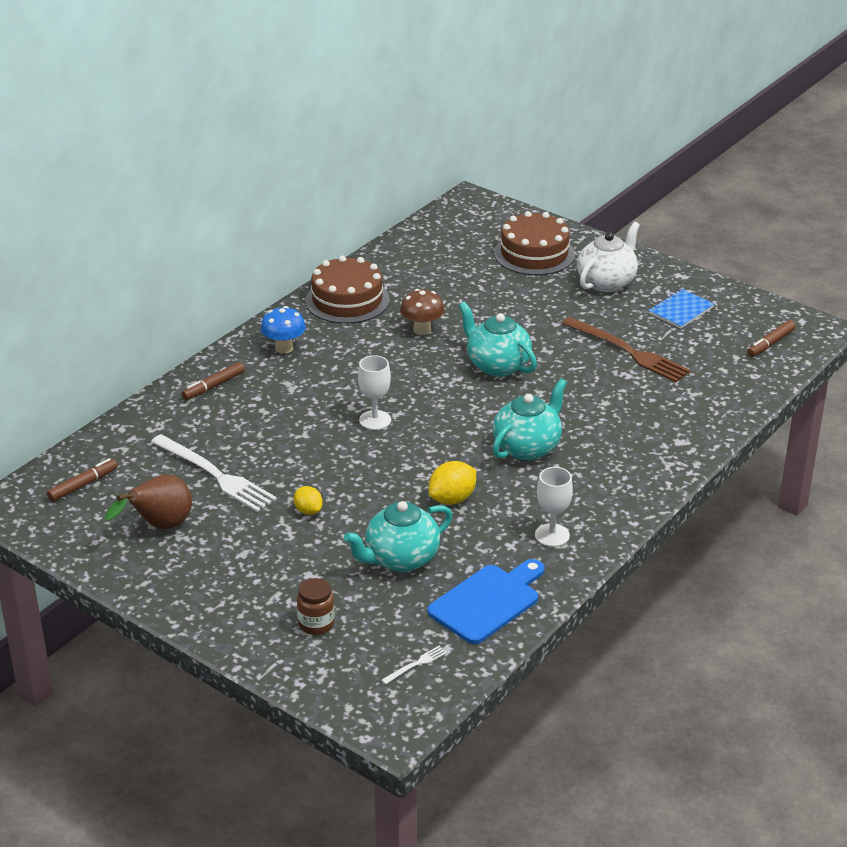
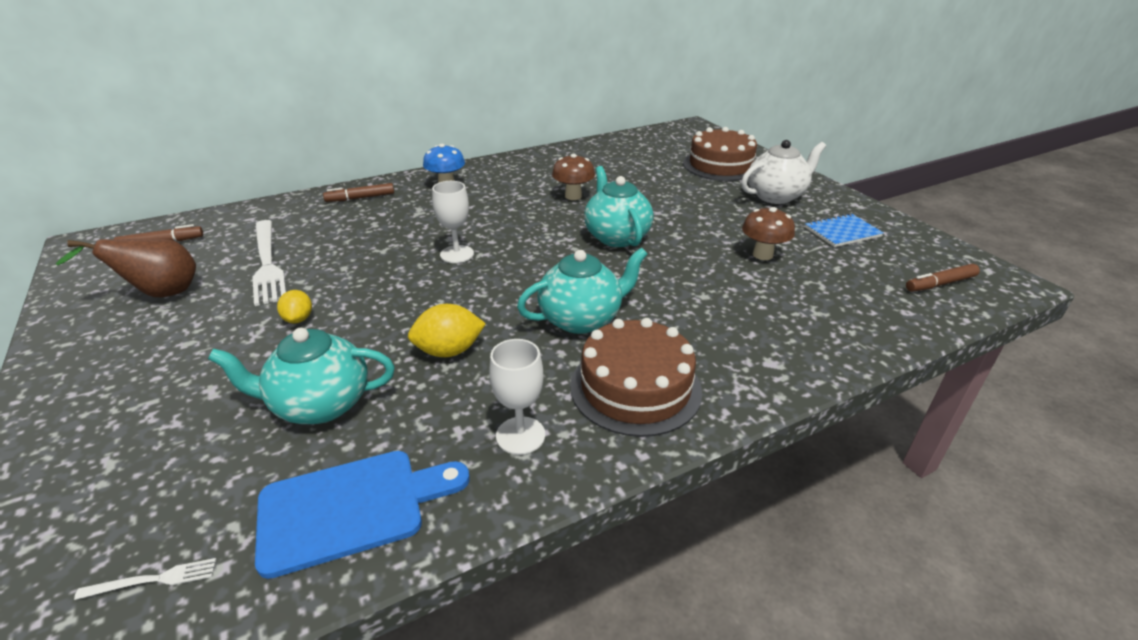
camera: 25 degrees right, 0 degrees up
(316, 624) = (132, 458): brown jar -> none
(347, 300) = (533, 165): brown cake -> brown cake (635, 387)
(628, 351) = (762, 255): brown fork -> brown mushroom

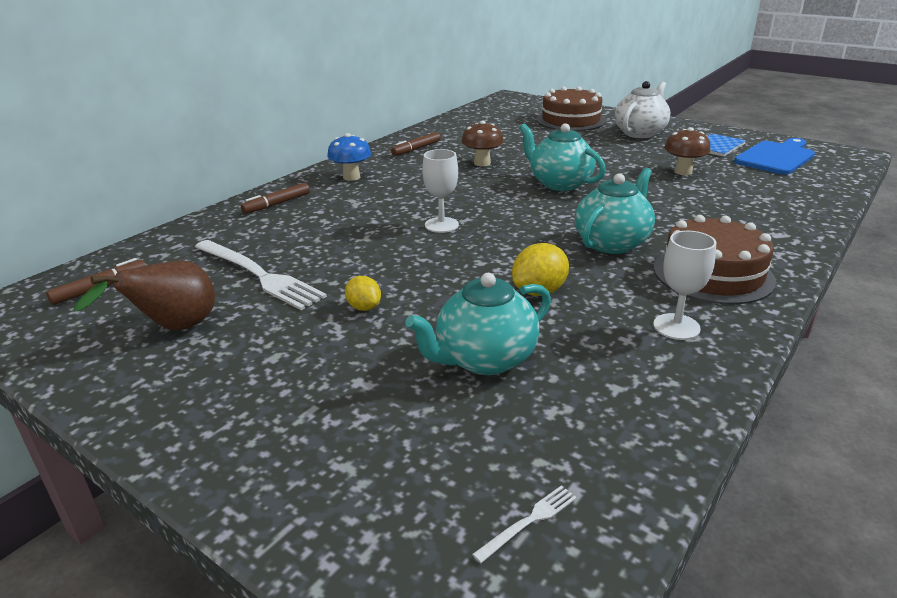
camera: 25 degrees left, 5 degrees down
(351, 508) = (619, 414): blue cutting board -> blue cutting board (776, 157)
(940, 284) = (815, 164): brown marker -> brown marker (416, 149)

